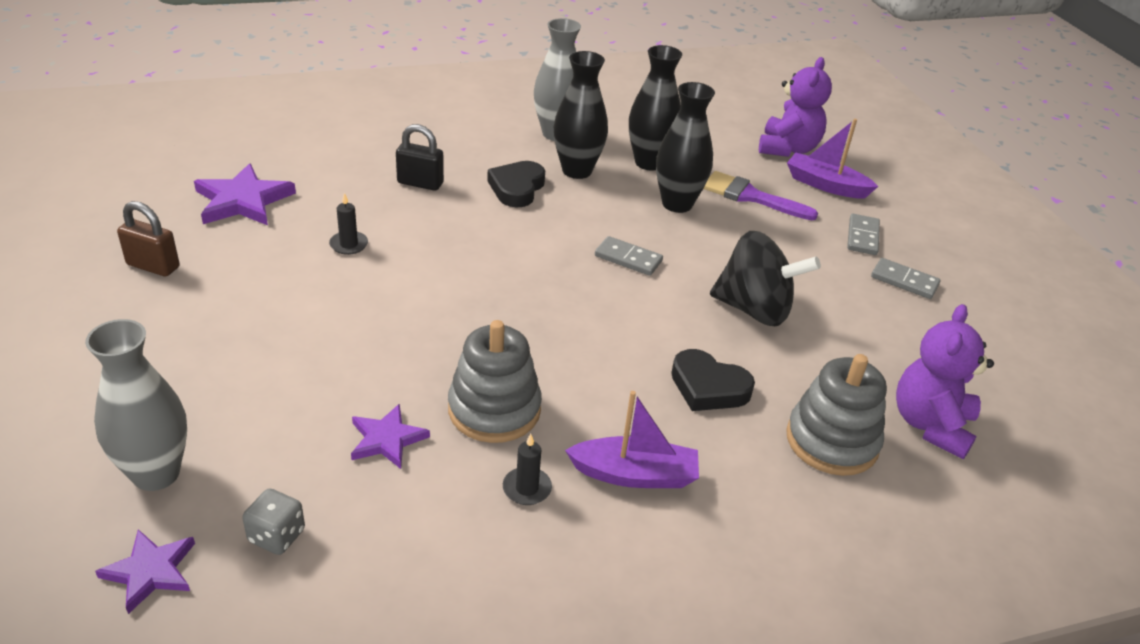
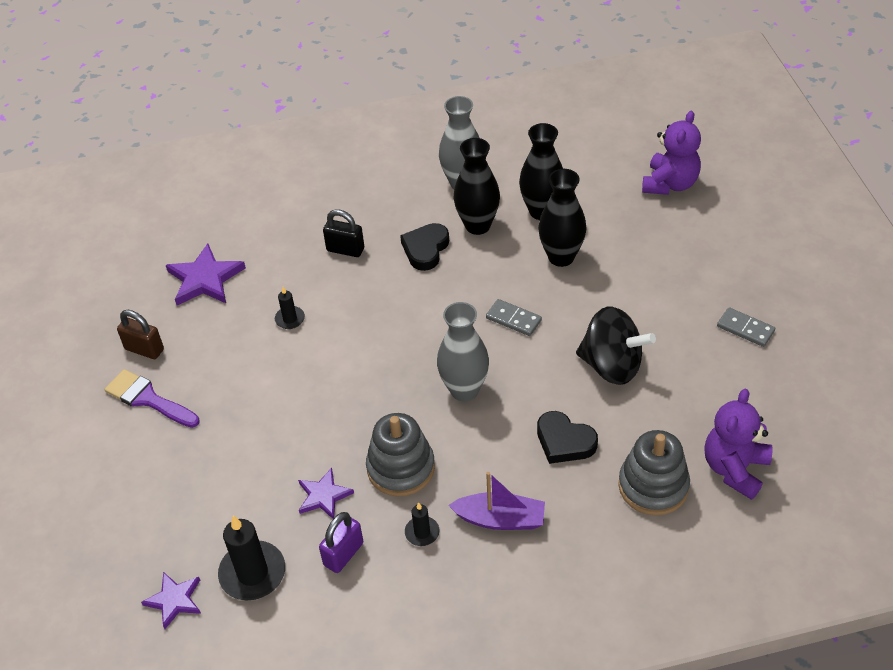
camera: 10 degrees right, 10 degrees up
(156, 473) = (169, 528): grey vase -> grey vase (464, 390)
(277, 536) = (252, 573): grey dice -> black candle
(414, 513) = (343, 554): none -> purple padlock
(750, 196) = (627, 244): purple brush -> purple brush (148, 399)
(825, 185) = (697, 225): purple boat -> none
(862, 237) = (718, 283): grey domino -> none

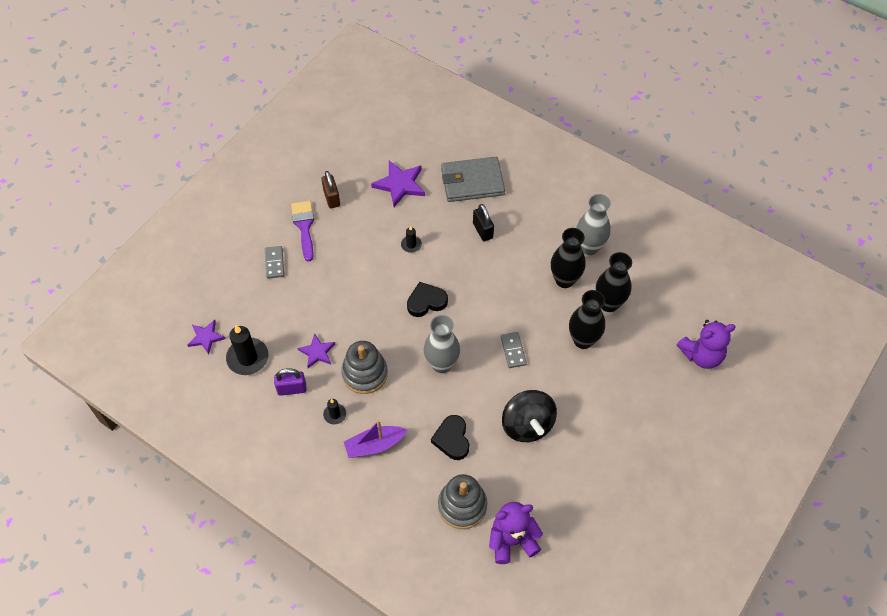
camera: 45 degrees right, 10 degrees up
(278, 219) = (472, 182): none -> grey wallet
(425, 249) = (521, 268): black heart -> black heart (426, 302)
(500, 519) = (374, 445): purple boat -> purple boat turned 105 degrees clockwise
(745, 329) = (623, 477): grey domino -> grey domino (274, 263)

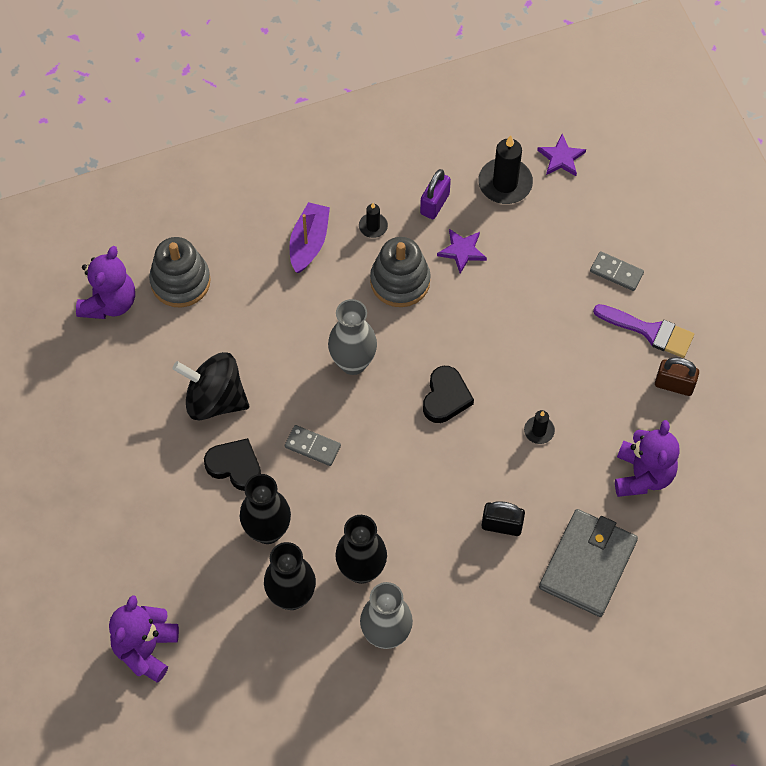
camera: 125 degrees right, 5 degrees up
(400, 184) = (642, 475): purple star -> purple teddy bear
(452, 439) = (257, 317): black heart -> black heart (235, 466)

